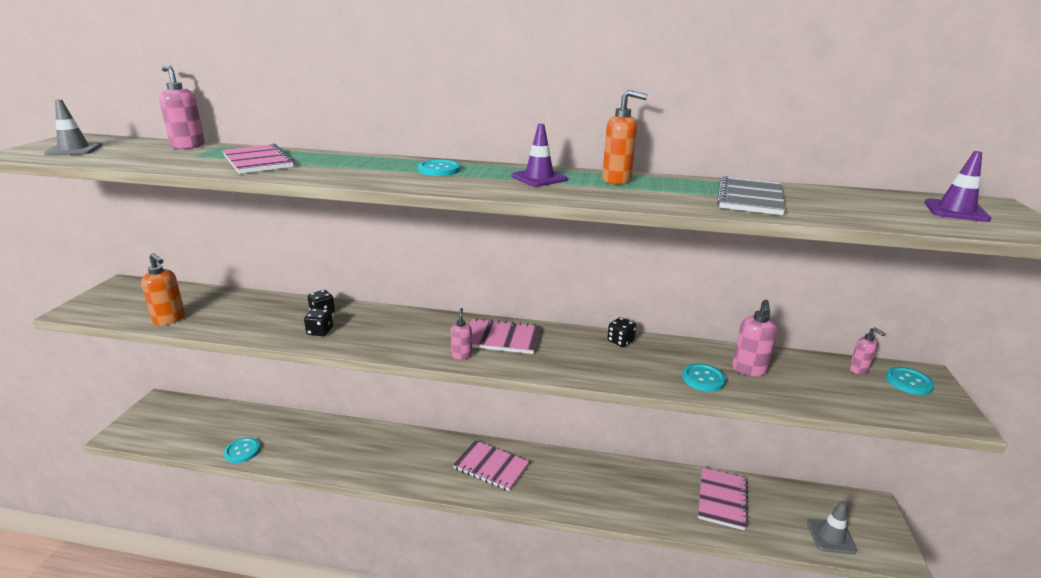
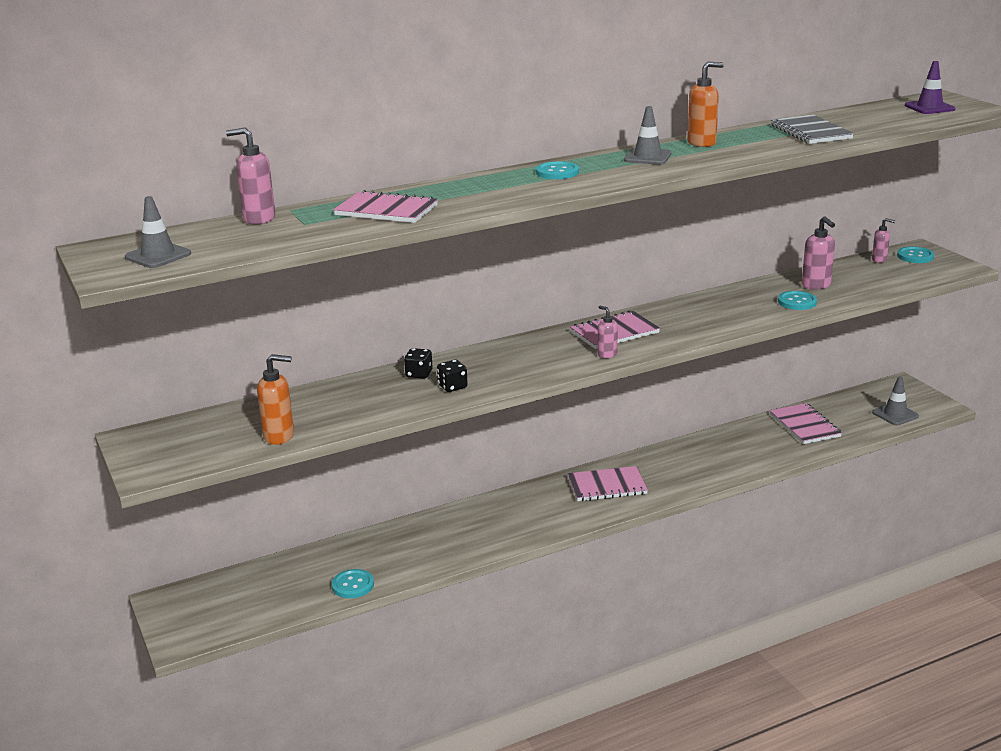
camera: 35 degrees left, 0 degrees up
(539, 178) = (647, 157): purple traffic cone -> grey traffic cone
(620, 341) = (705, 300): black dice -> none

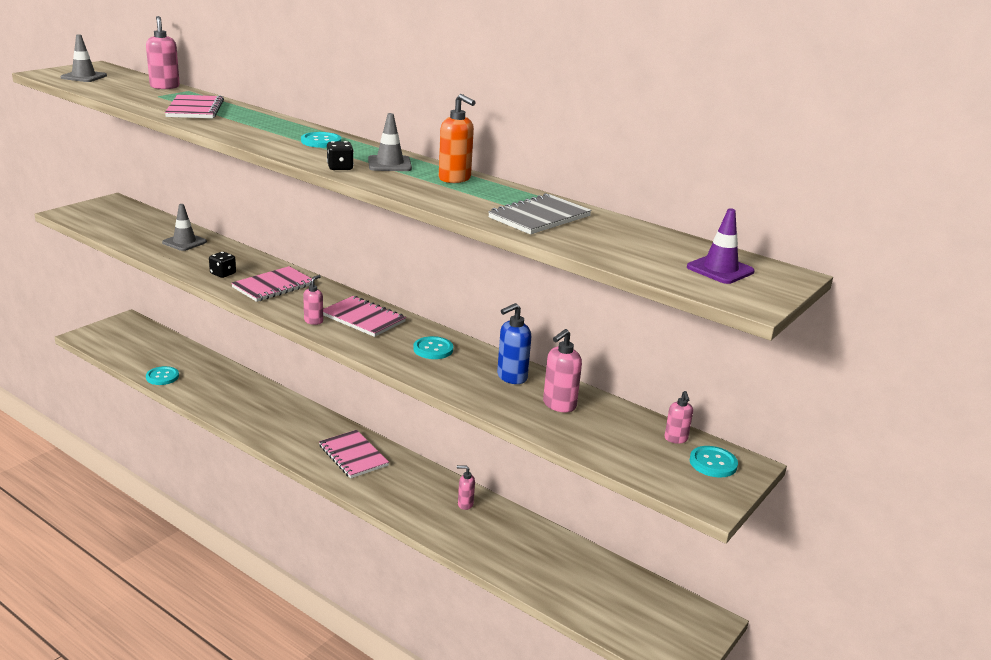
camera: 60 degrees right, 0 degrees up
(279, 436) = (124, 236): orange soap dispenser -> none
(419, 374) = (240, 260): black dice -> black dice (340, 167)
(717, 445) = (465, 504): none -> pink soap dispenser
(763, 293) = (511, 377): none -> blue soap dispenser
(797, 302) = (502, 398): turquoise button -> turquoise button (433, 349)
(804, 425) = (547, 556): pink notebook -> pink notebook (273, 286)
(895, 414) = (625, 623): grey traffic cone -> grey traffic cone (184, 242)

